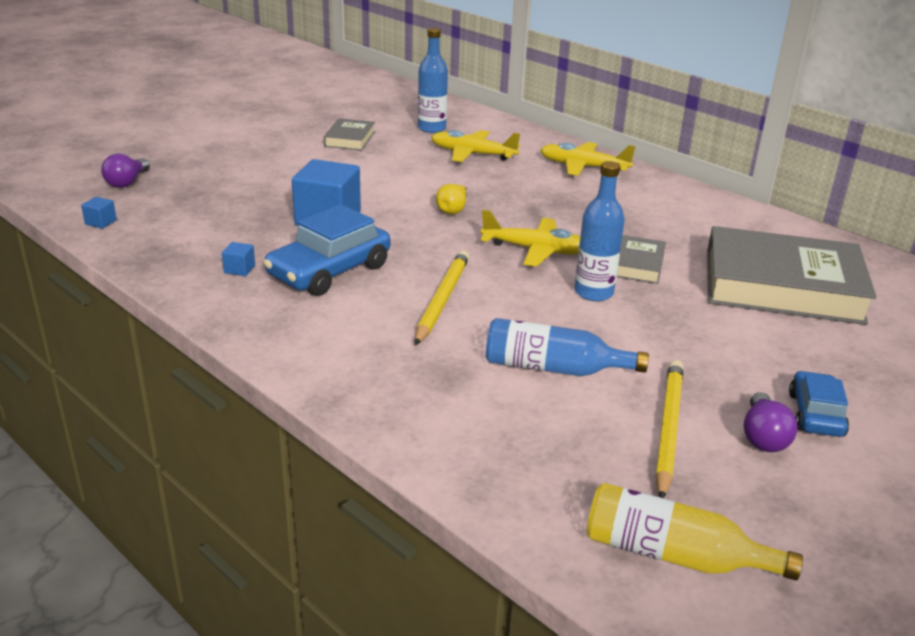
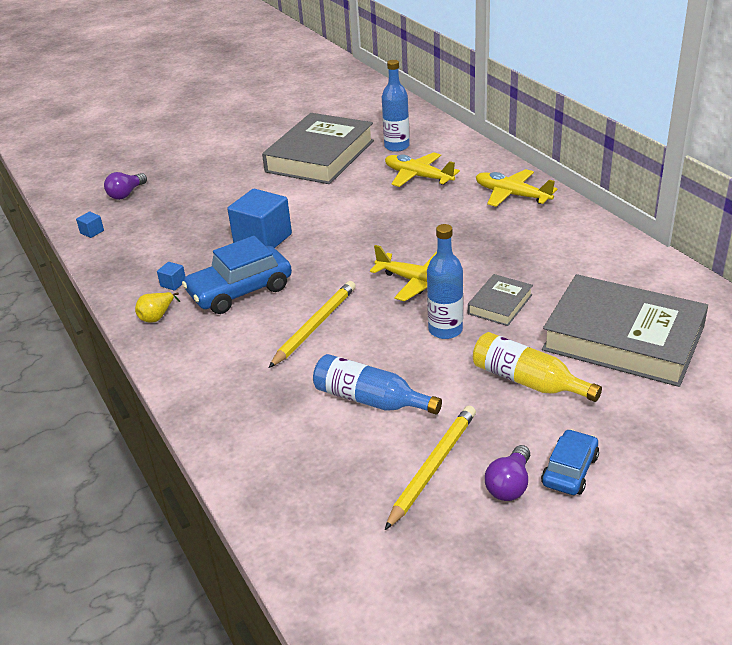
camera: 20 degrees right, 5 degrees up
(350, 139) = (320, 156): grey book -> grey book, size x2.17
(452, 210) = (369, 236): yellow pear -> yellow pear (157, 317)
(673, 554) = (372, 576): yellow bottle -> yellow bottle (527, 381)

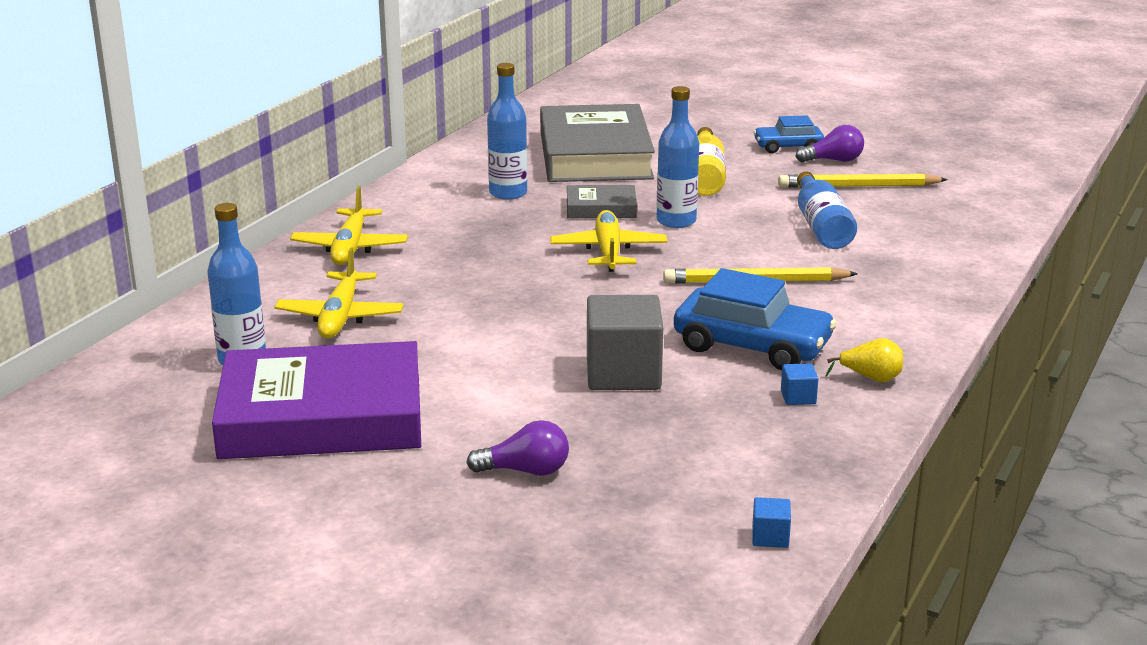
camera: 125 degrees left, 10 degrees down
(126, 194) = (621, 566): purple light bulb -> purple light bulb (526, 471)
(263, 239) = (623, 373): blue cube -> grey cube
(320, 156) = (322, 416): grey book -> purple book
(563, 272) = (508, 193): none -> blue bottle

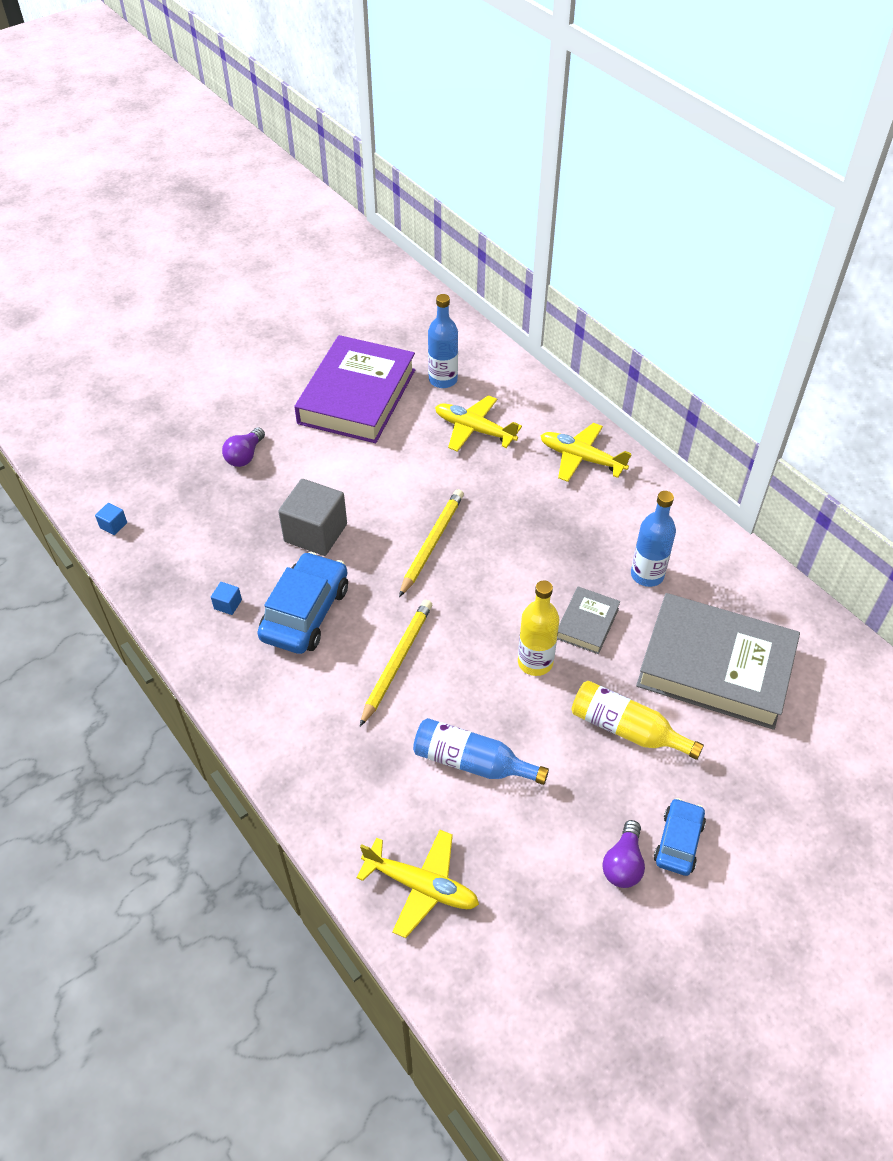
camera: 115 degrees right, 25 degrees up
(608, 251) = (499, 595): yellow plane -> yellow plane (421, 886)
(676, 221) = (535, 662): blue bottle -> yellow bottle
(752, 346) = (305, 613): blue car -> blue car turned 150 degrees clockwise
(858, 186) = (547, 846): yellow pencil -> yellow pencil (432, 543)
(871, 378) = (221, 655): yellow pear -> none

